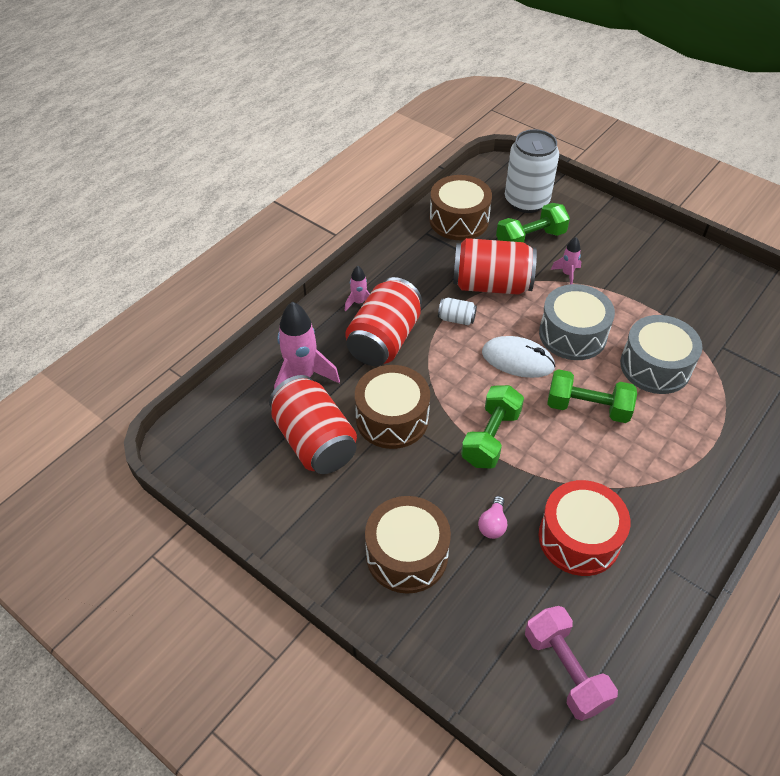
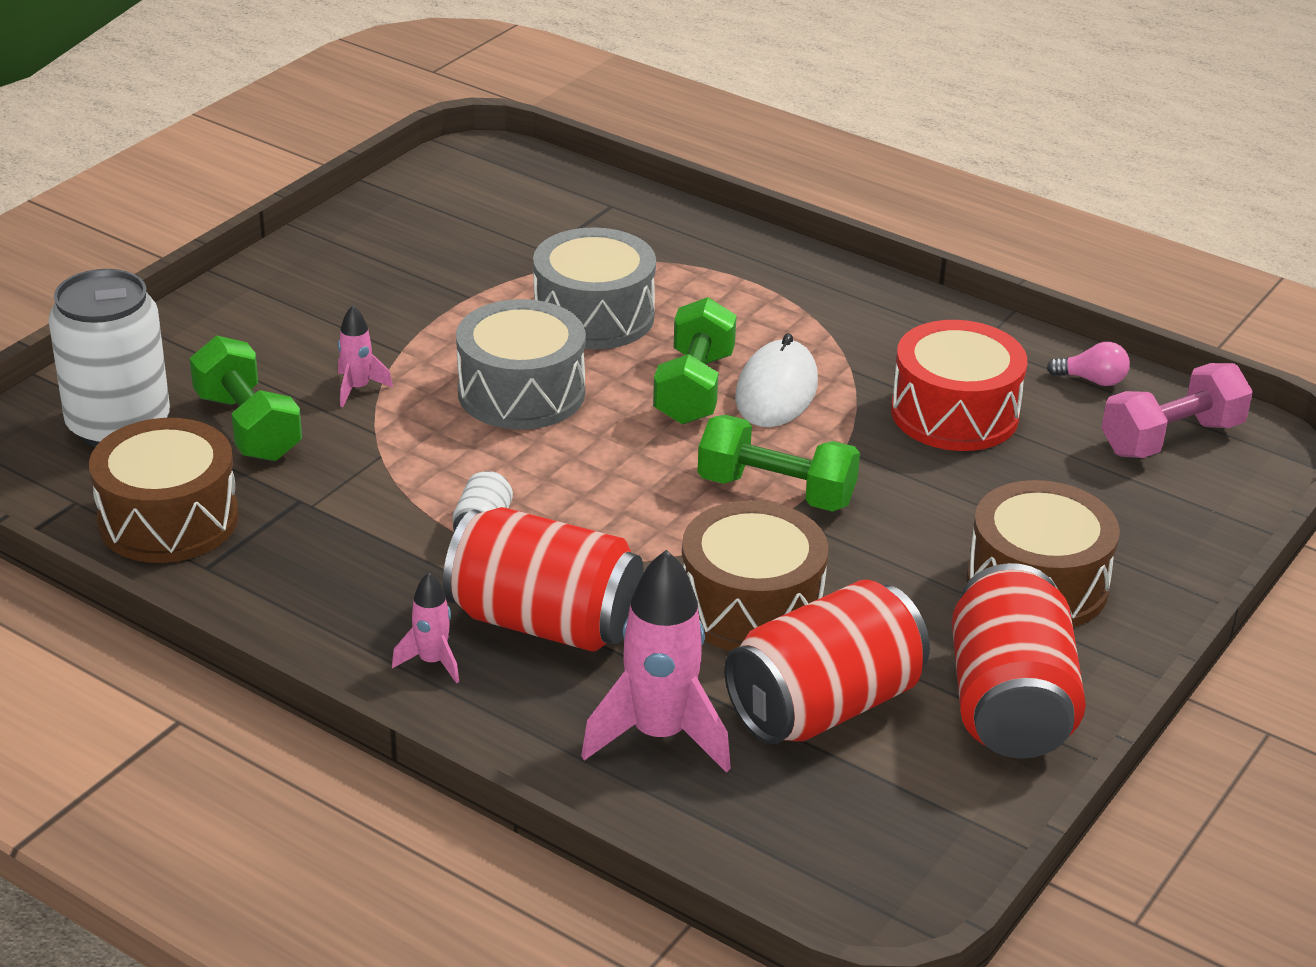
camera: 95 degrees left, 15 degrees down
(491, 285) = (384, 480): red can -> red can (1009, 705)
(493, 524) = (953, 494): pink light bulb -> pink light bulb (1092, 380)
(517, 360) = (589, 456): white mouse -> white mouse (776, 391)

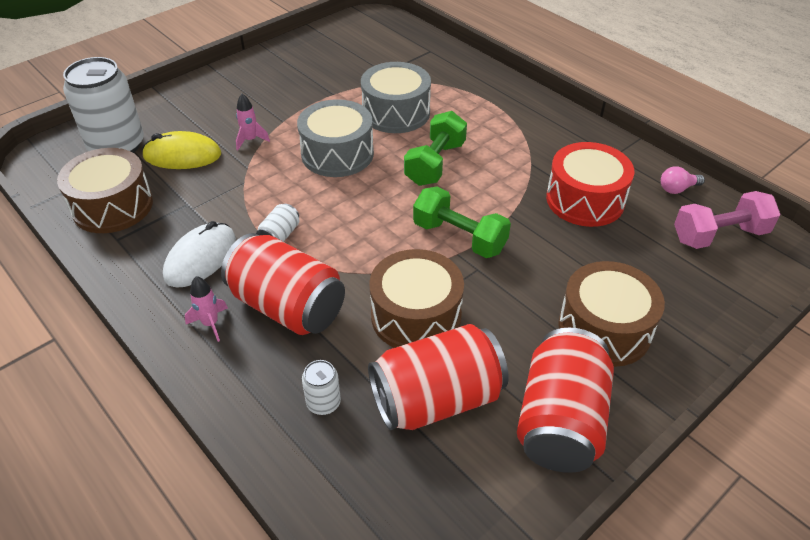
camera: 15 degrees right, 10 degrees up
(248, 427) = (182, 155): green dumbbell -> yellow mouse
(659, 735) = (323, 403): pink rocket -> white can
(776, 391) = (482, 171): white mouse -> white mouse (201, 258)
(1092, 380) = (677, 189): pink light bulb -> pink light bulb turned 135 degrees clockwise

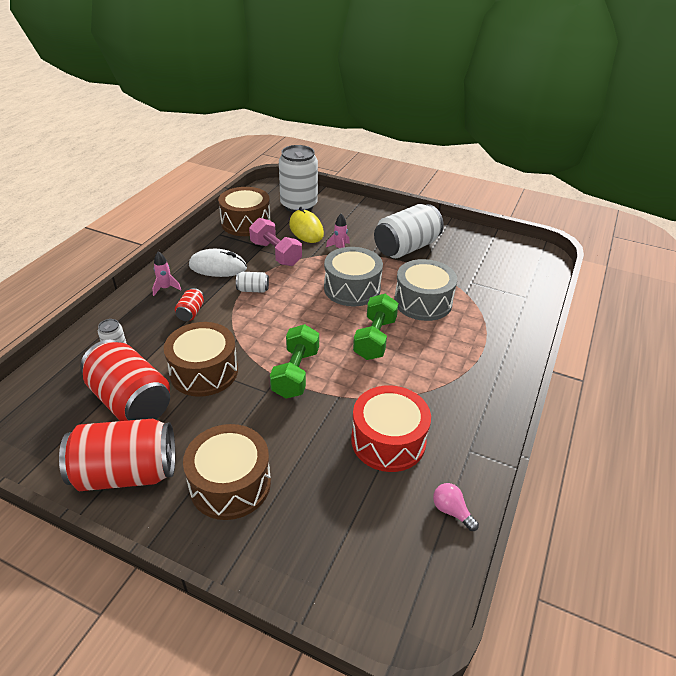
camera: 65 degrees right, 5 degrees down
(287, 306) = (191, 312): red can -> red can, size x0.44
(291, 92) = (406, 248): none -> white can
(435, 163) = (375, 338): green dumbbell -> green dumbbell turned 75 degrees counterclockwise
(719, 235) = (398, 559): pink dumbbell -> pink dumbbell (275, 254)

